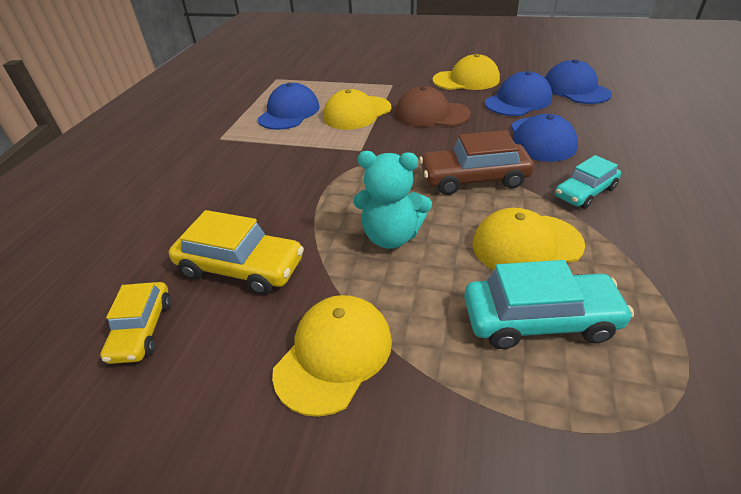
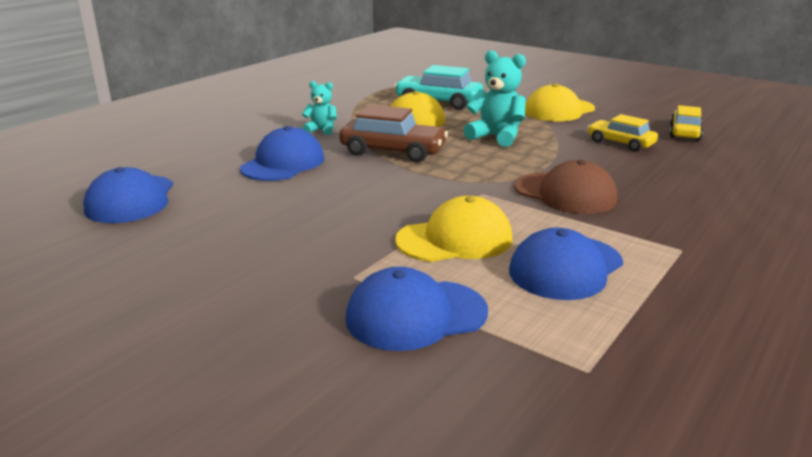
camera: 160 degrees left, 15 degrees down
(241, 267) = (620, 143): yellow car -> yellow car, size x0.65
(431, 114) = (355, 213): brown cap -> brown cap (565, 193)
(466, 80) = (227, 252): yellow cap -> none
(518, 101) = (225, 203): blue cap -> blue cap (416, 315)
(585, 192) = (321, 130): turquoise car -> turquoise teddy bear

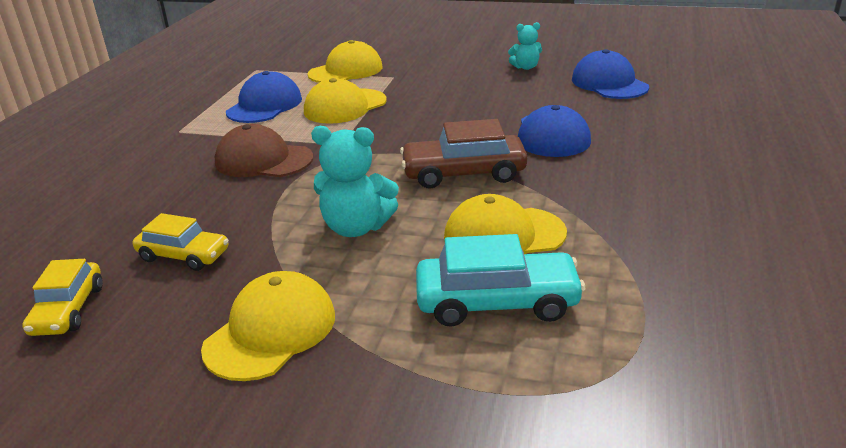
camera: 160 degrees right, 5 degrees up
(321, 130) = (585, 187): turquoise teddy bear -> turquoise teddy bear (525, 67)
(416, 315) = (346, 71): blue cap -> yellow cap

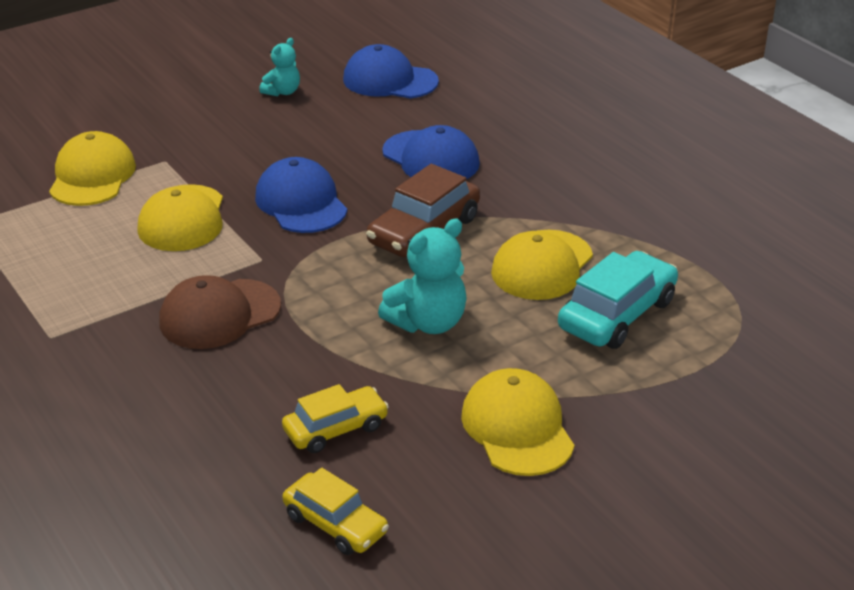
camera: 50 degrees left, 5 degrees up
(264, 105) = (86, 260): blue cap -> blue cap (301, 203)

